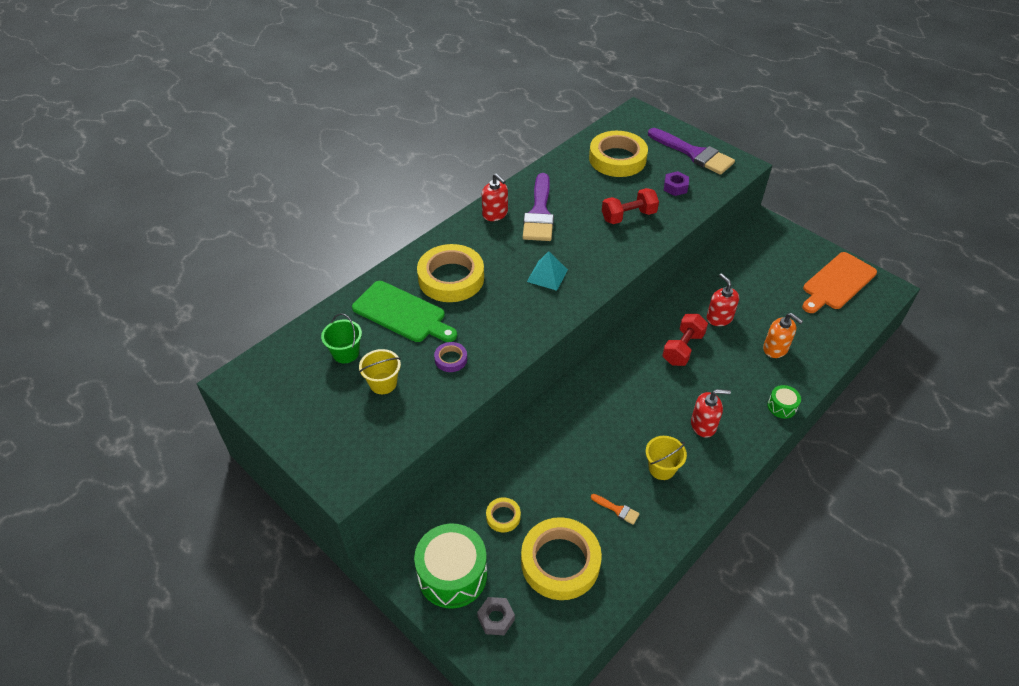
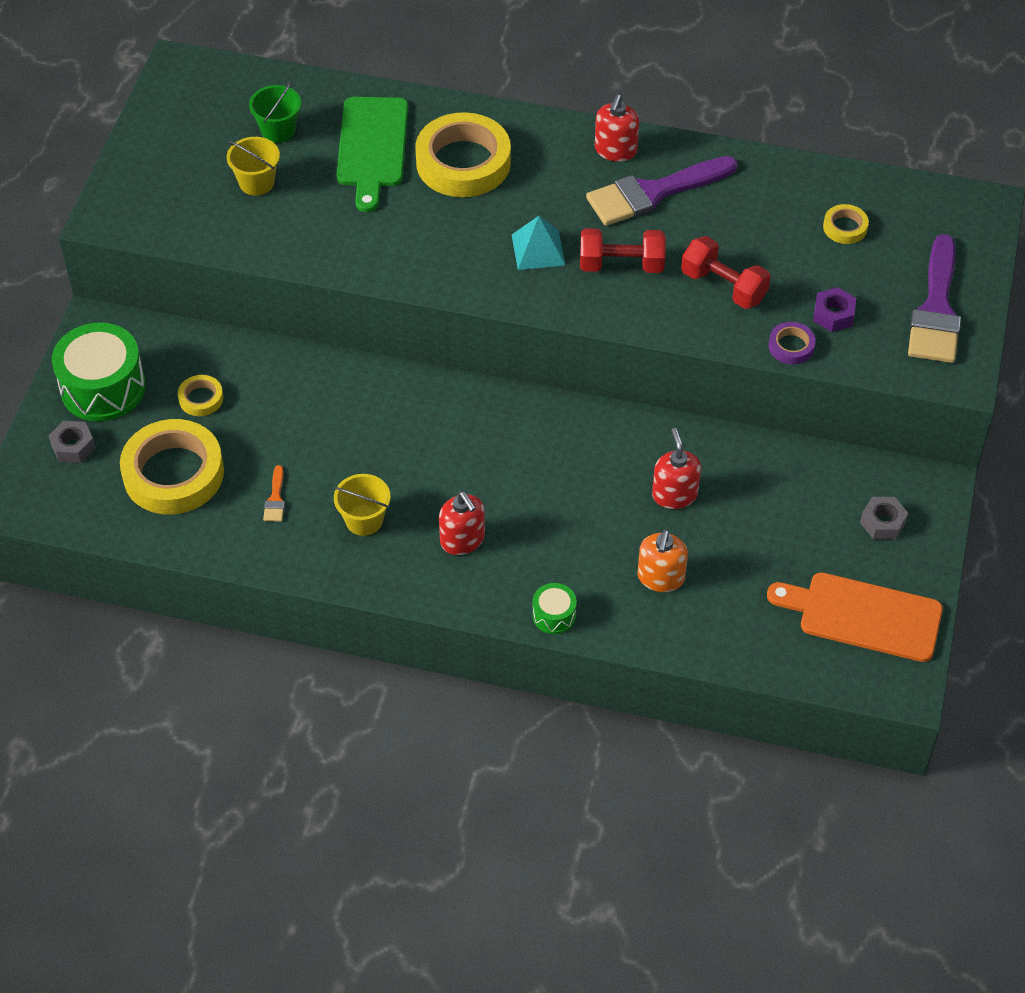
camera: 60 degrees right, 5 degrees up
(451, 359) = (332, 222): purple tape -> purple tape (791, 346)
(617, 159) = (845, 227): yellow tape -> yellow tape, size x0.45
(682, 348) = (584, 473): red dumbbell -> red dumbbell (621, 265)
(719, 318) = (674, 494): red soap dispenser -> red soap dispenser turned 45 degrees counterclockwise
(779, 250) = (882, 523): none -> grey nut

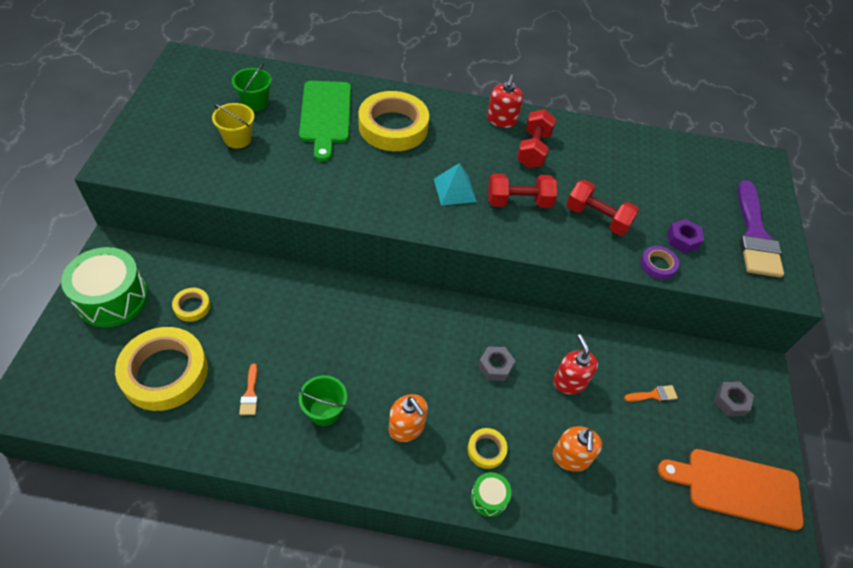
camera: 10 degrees left, 0 degrees up
(73, 447) = (81, 350): grey nut -> grey nut (495, 366)
(364, 520) = (324, 411): yellow bucket -> green bucket
(462, 540) = (406, 427): red soap dispenser -> orange soap dispenser
(653, 193) = (533, 150): purple brush -> red dumbbell
(782, 512) = (654, 395): none -> orange brush
(845, 227) = (673, 175): yellow tape -> yellow tape (486, 449)

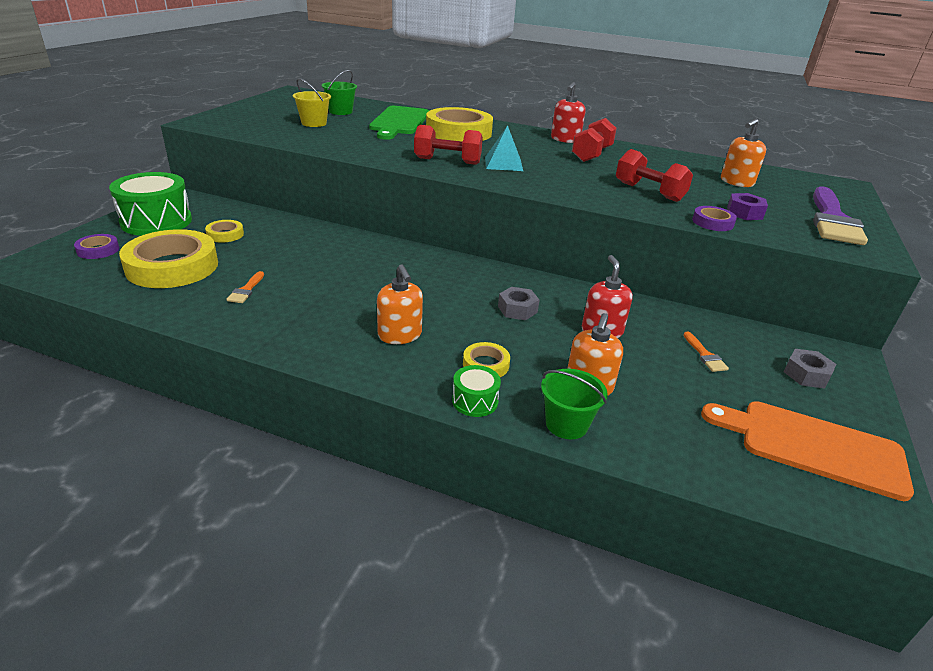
camera: 15 degrees right, 20 degrees down
(78, 362) = (98, 250): none -> purple tape
(324, 411) = (316, 312): green bucket -> green bucket (566, 424)
(518, 202) = (567, 175): red dumbbell -> red dumbbell (447, 161)
(654, 395) = (705, 355): orange brush -> orange brush turned 75 degrees clockwise
(671, 179) = (736, 182): none -> orange soap dispenser

